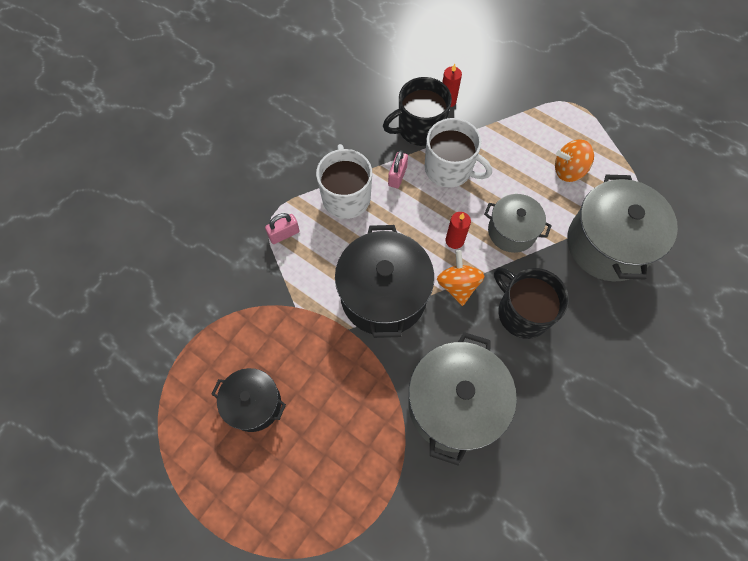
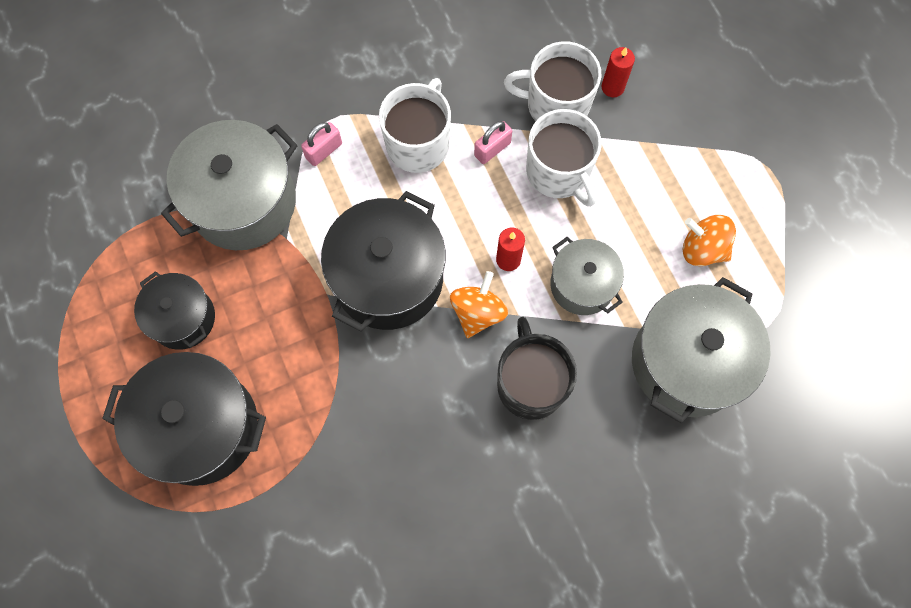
camera: 30 degrees right, 5 degrees up
(284, 234) = (324, 151): pink padlock -> pink padlock turned 45 degrees counterclockwise
(317, 475) = (201, 427): none -> black pot
(419, 128) = (556, 105): black mug -> white mug
(454, 404) = (387, 439): grey pot -> grey pot (243, 202)

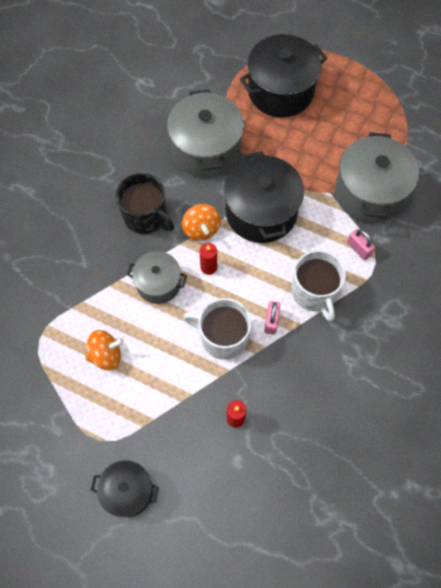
camera: 140 degrees right, 5 degrees down
(183, 318) = (337, 124): black pot -> black pot (128, 491)
(324, 151) = (358, 249): pink padlock -> pink padlock turned 45 degrees counterclockwise
(556, 105) = (259, 378): white mug -> none
(687, 362) = (72, 285): grey pot -> grey pot (206, 149)

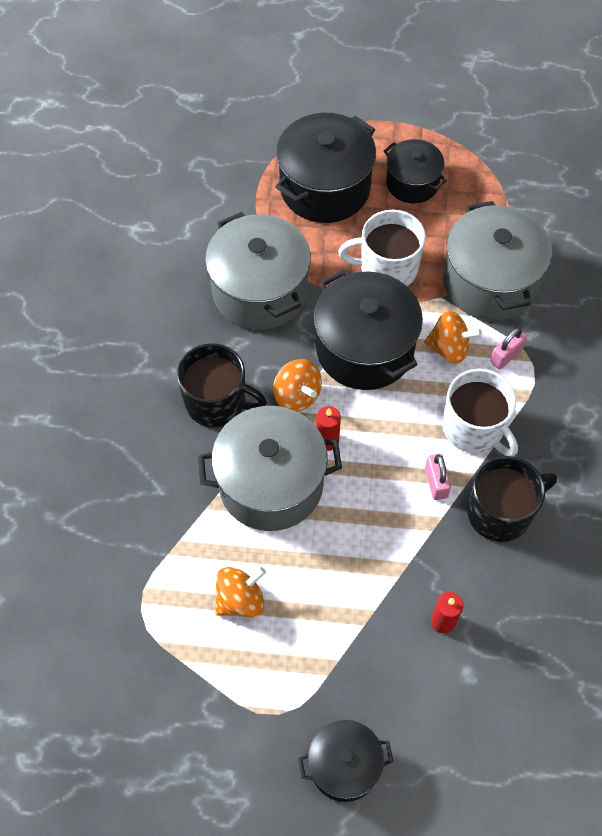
camera: 20 degrees left, 5 degrees down
(158, 284) = (271, 484): grey pot -> grey pot, size x1.69
(223, 337) = (383, 524): white mug -> white mug (387, 268)
(308, 357) = (500, 512): none -> black mug
(320, 230) = (449, 348): none -> orange spinning top
(344, 106) = (412, 183): none -> black pot
(358, 249) = (506, 356): pink padlock -> pink padlock turned 75 degrees counterclockwise

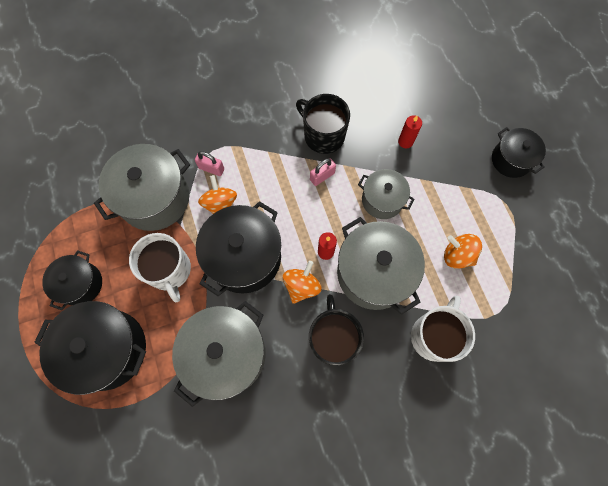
camera: 115 degrees left, 10 degrees up
(365, 543) = (382, 200): none -> grey pot
(474, 428) = (274, 168): white mug -> white mug (434, 336)

